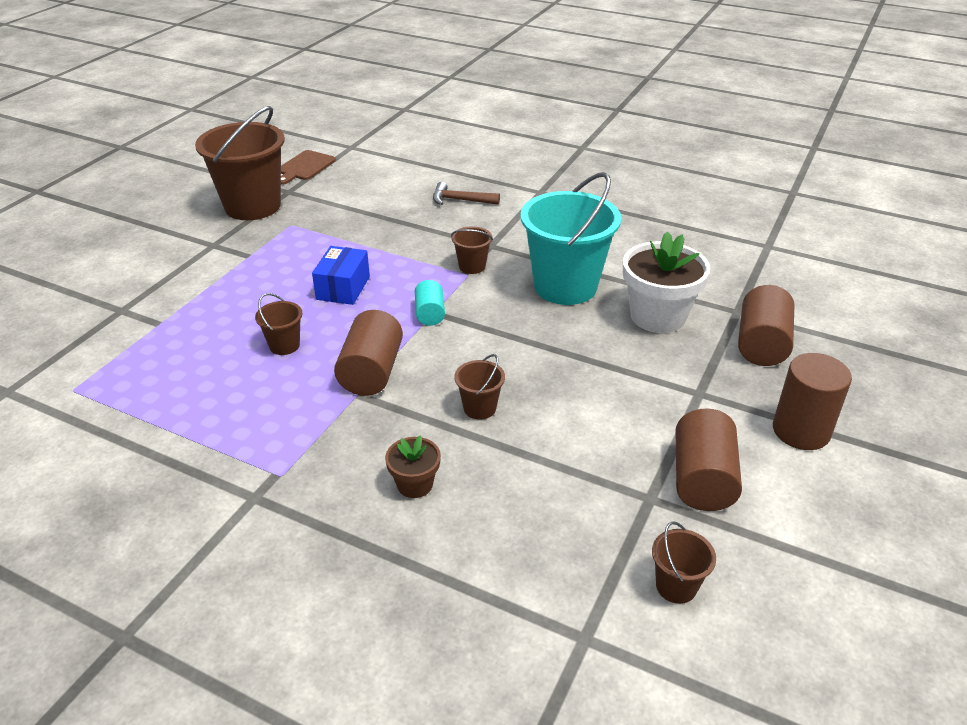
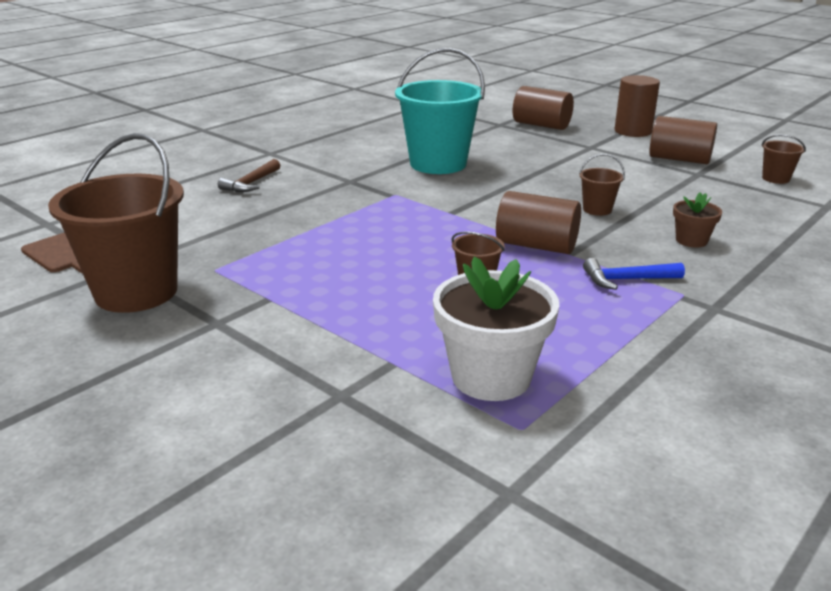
camera: 75 degrees left, 10 degrees down
(307, 435) = (626, 280): none -> blue hammer
(343, 288) = (382, 249): blue box -> none
(430, 314) = (452, 214): turquoise cylinder -> none
(472, 266) = (382, 191): brown bucket -> none
(657, 316) = (495, 144): white flower pot -> white flower pot (491, 377)

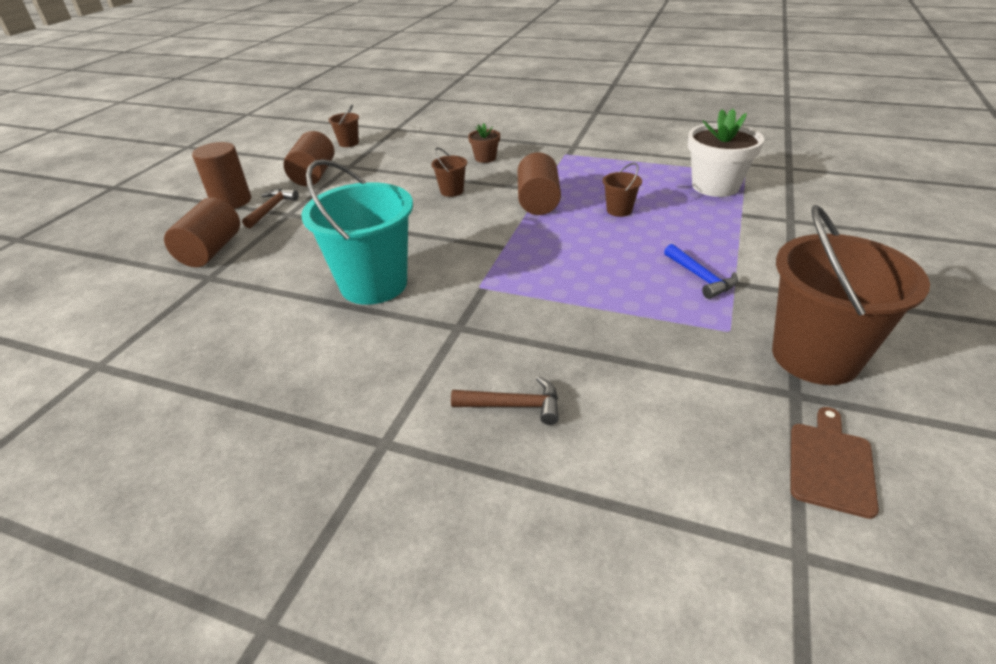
camera: 110 degrees left, 10 degrees up
(606, 142) = (271, 209): none -> brown hammer
(626, 280) = (562, 169): blue hammer -> blue hammer (701, 278)

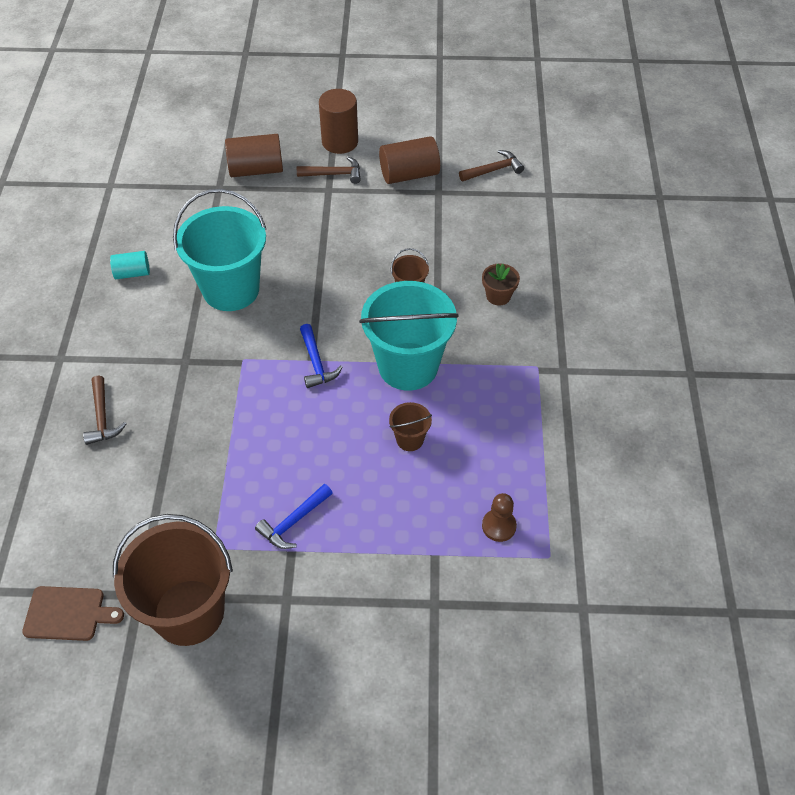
camera: 70 degrees right, 15 degrees up
(282, 357) = (132, 273): none -> turquoise cylinder
(349, 143) = (494, 170): brown bucket -> brown hammer
(509, 244) = (316, 363): none -> blue hammer
(538, 202) = (408, 366): brown cylinder -> turquoise bucket
(715, 186) = (499, 526): white flower pot -> brown pawn

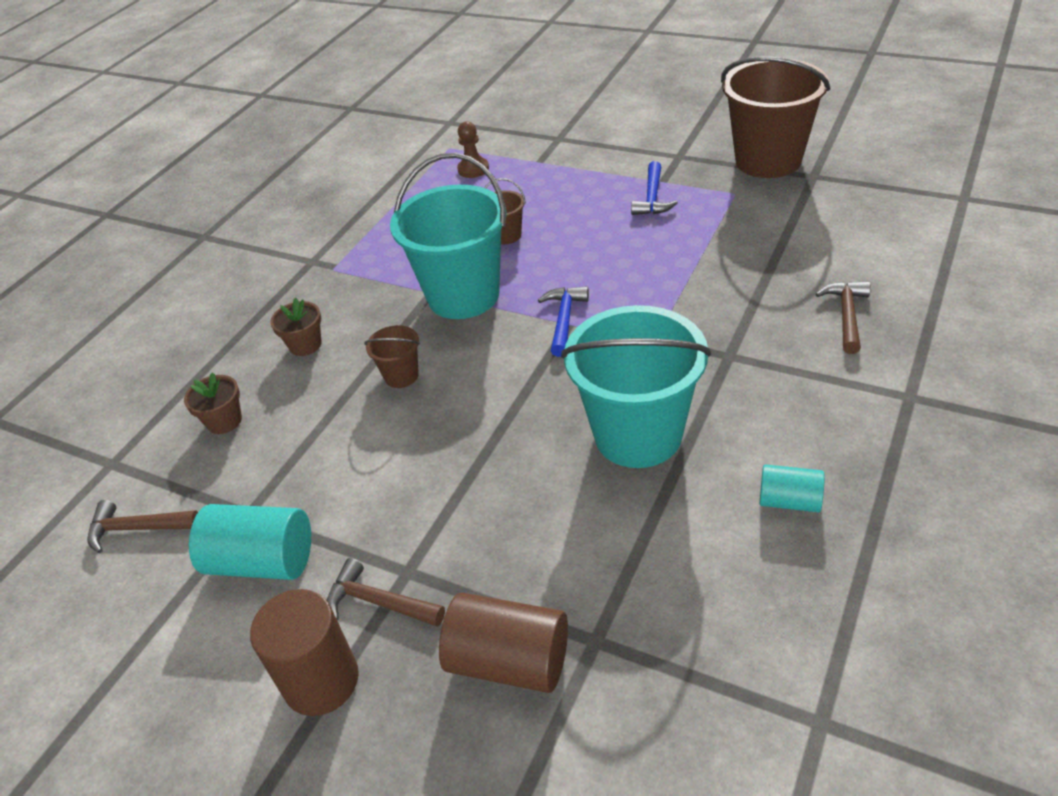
camera: 150 degrees left, 10 degrees down
(68, 614) = (883, 174): brown cutting board -> none
(293, 522) = (652, 198): blue hammer -> blue hammer turned 120 degrees clockwise
(409, 174) = (262, 561): brown cylinder -> turquoise cylinder
(503, 233) = (224, 421): none -> brown flower pot

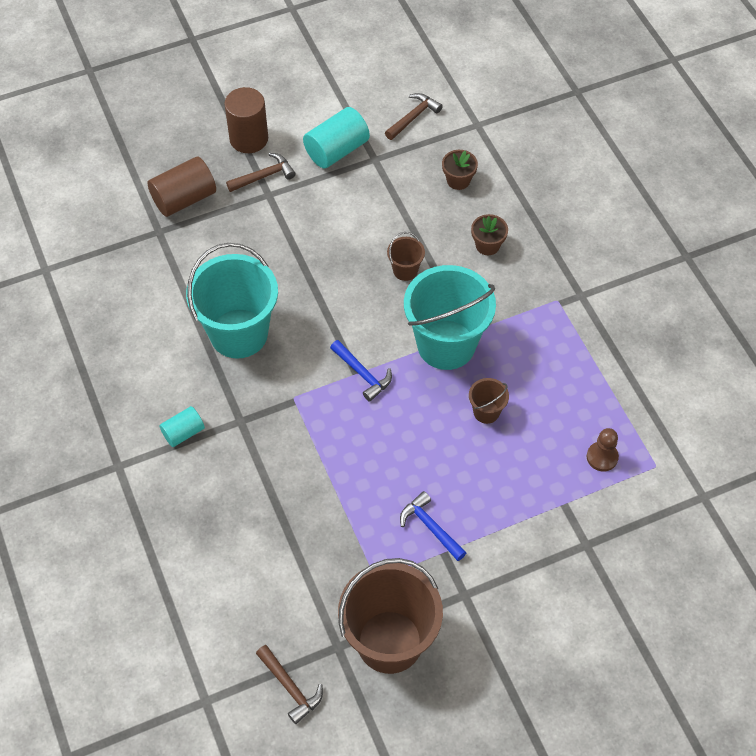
camera: 125 degrees right, 15 degrees up
(789, 501) = (131, 353): turquoise cylinder -> turquoise cylinder (183, 432)
(846, 315) = (198, 506): brown hammer -> brown hammer (290, 688)

